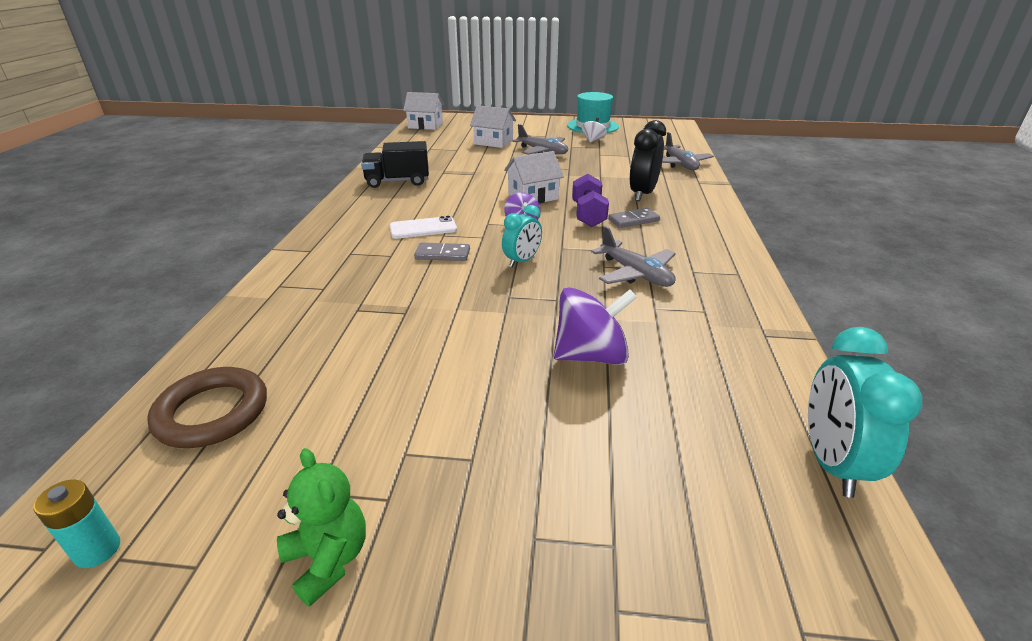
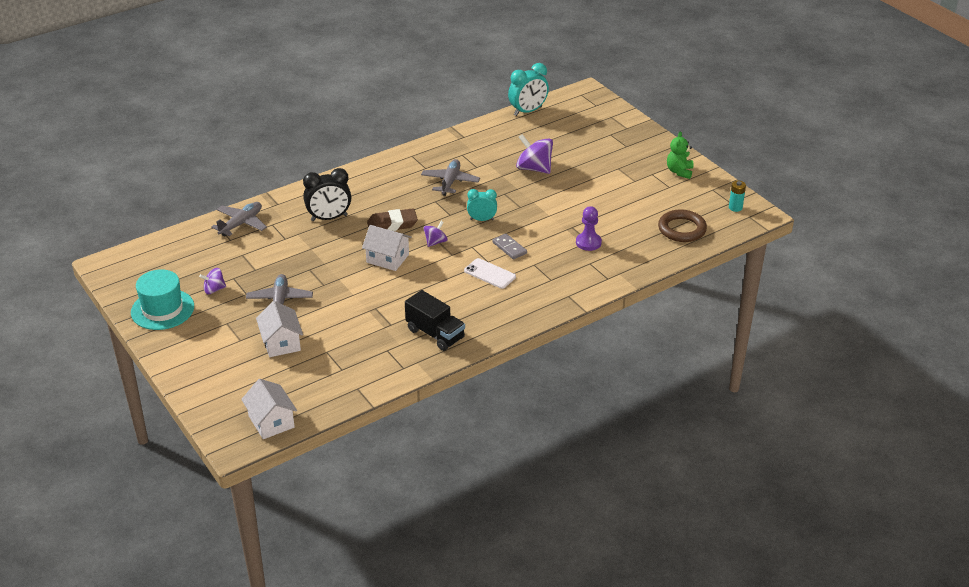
camera: 130 degrees left, 5 degrees up
(355, 307) = (588, 242): none -> purple pawn
(588, 215) = (392, 224): purple dumbbell -> brown eraser
(593, 140) = (214, 289): white spinning top -> purple spinning top
(633, 220) = (380, 206): grey domino -> none

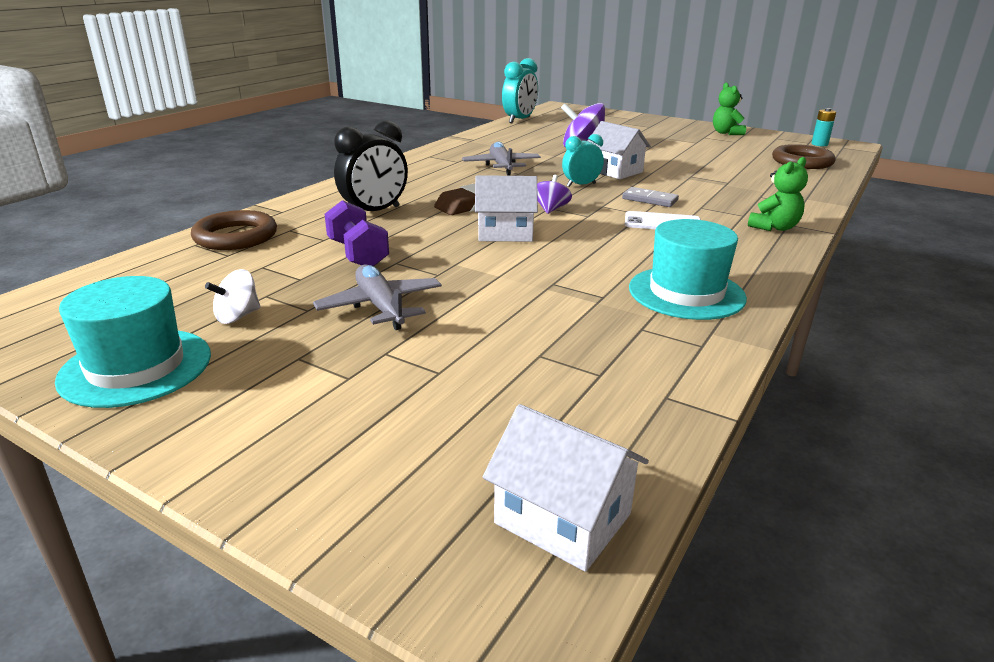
camera: 25 degrees left, 10 degrees down
(214, 289) = (237, 316): purple spinning top -> white spinning top
(241, 224) = (236, 236): grey plane -> brown ring
(281, 343) = (438, 362): white house -> white house (615, 171)
(294, 257) = (358, 254): none -> purple dumbbell
(435, 334) = (686, 293): black truck -> turquoise hat
(554, 297) = (774, 227): none -> green teddy bear
(588, 242) = (729, 183): purple pawn -> none

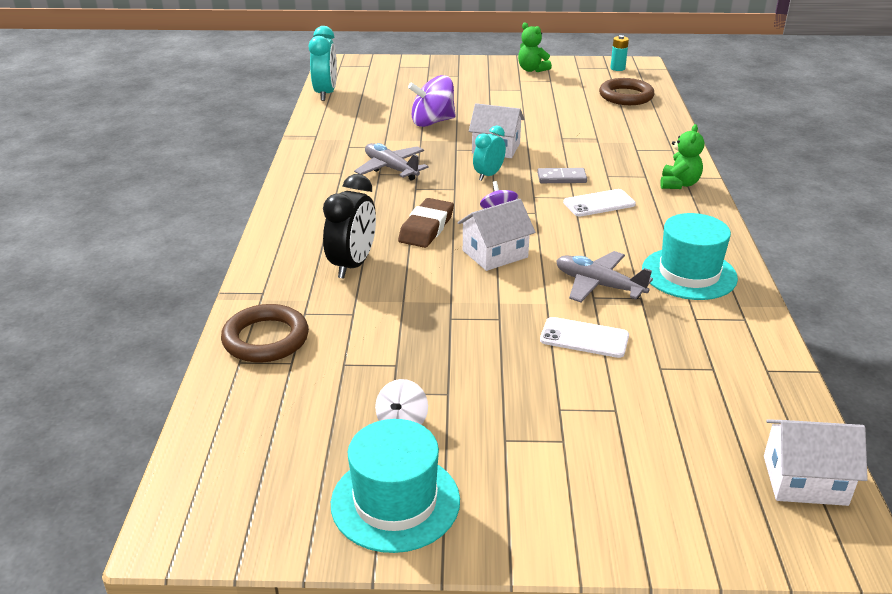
camera: 30 degrees left, 5 degrees up
(358, 254) = (407, 320): purple dumbbell -> none
(380, 307) = (500, 368): grey plane -> grey plane (598, 285)
(495, 309) = (584, 338): none -> white phone

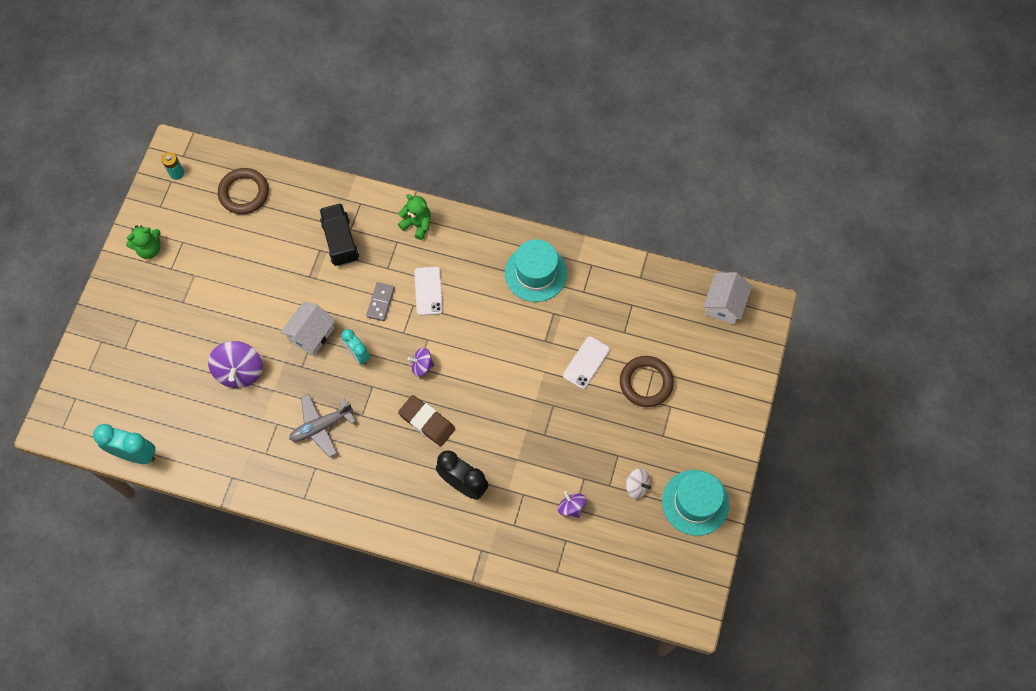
camera: 75 degrees left, 35 degrees up
(266, 339) = (537, 553): brown ring -> brown ring (646, 383)
(345, 359) = (571, 507): none -> purple spinning top
(495, 254) = (476, 385): white house -> none
(598, 285) = (533, 333): grey plane -> none
(617, 146) = (340, 241): none -> black truck

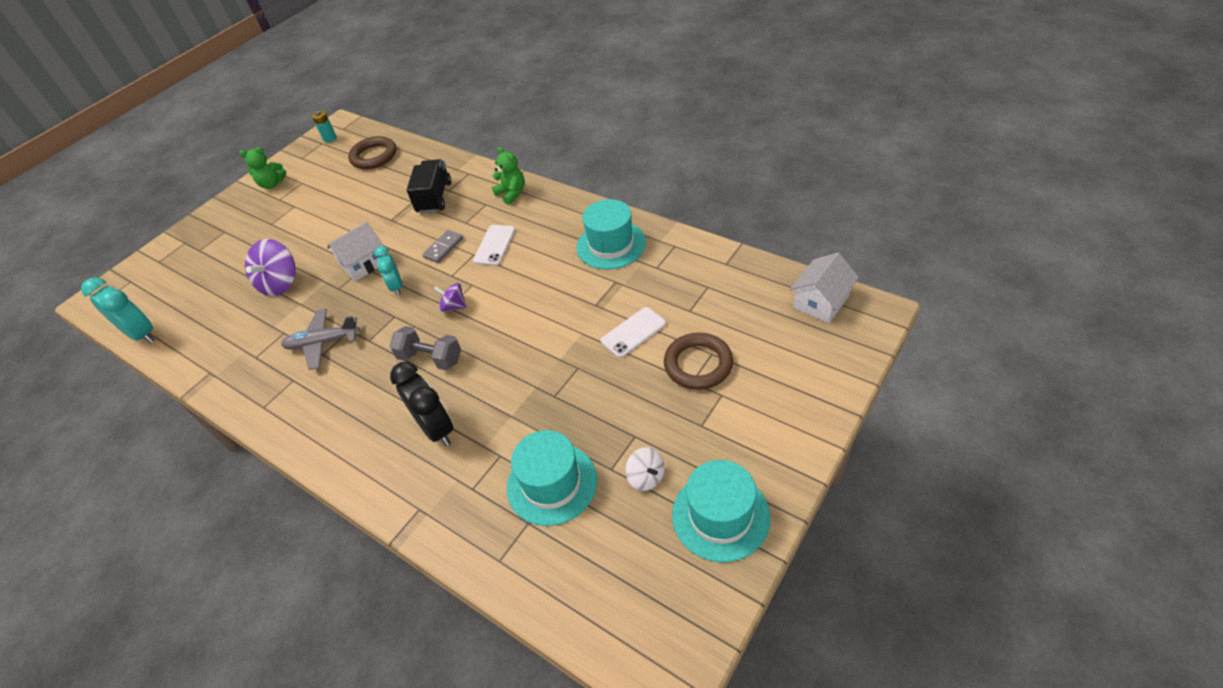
camera: 25 degrees right, 20 degrees down
(427, 422) = (430, 358): brown eraser -> grey dumbbell
(571, 507) = (552, 483): purple spinning top -> turquoise hat

